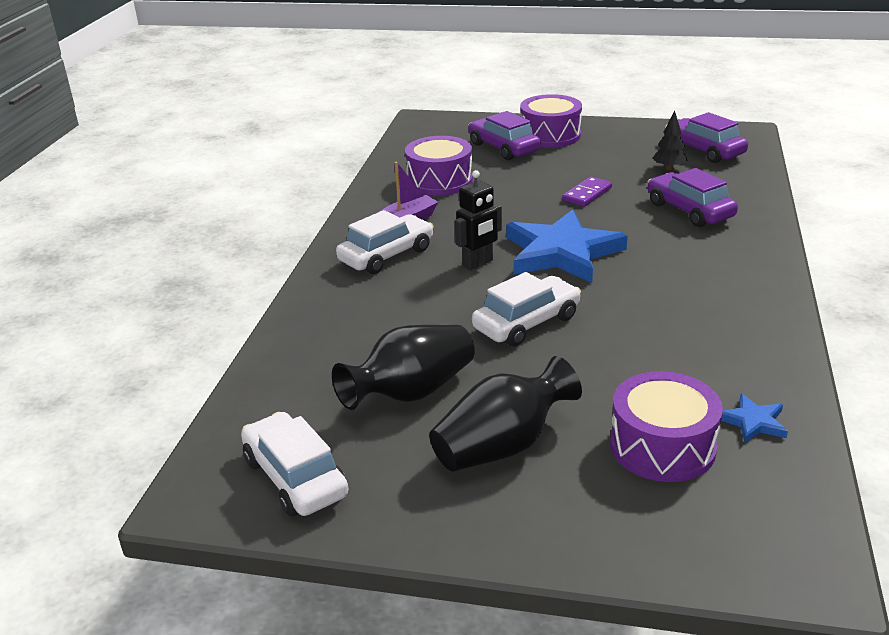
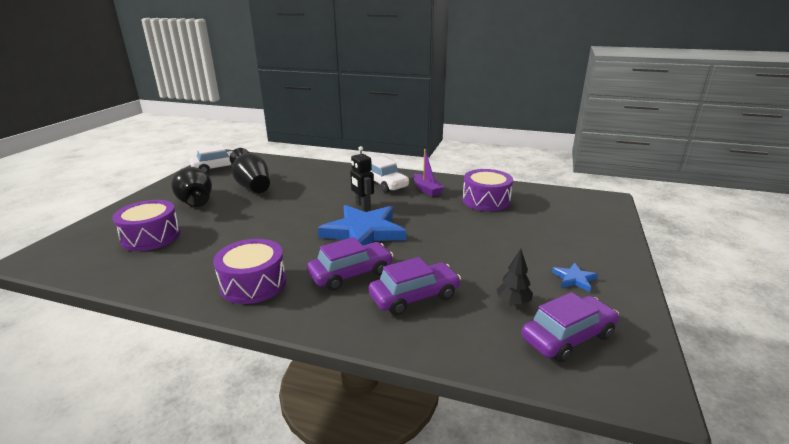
camera: 95 degrees right, 5 degrees down
(503, 148) = (552, 226): purple car -> purple car (351, 274)
(526, 323) = (288, 214): white car -> none
(550, 135) = (588, 248): purple drum -> purple drum (253, 284)
(587, 194) = (456, 251): purple domino -> none
(753, 422) = (136, 266): blue star -> blue star (574, 279)

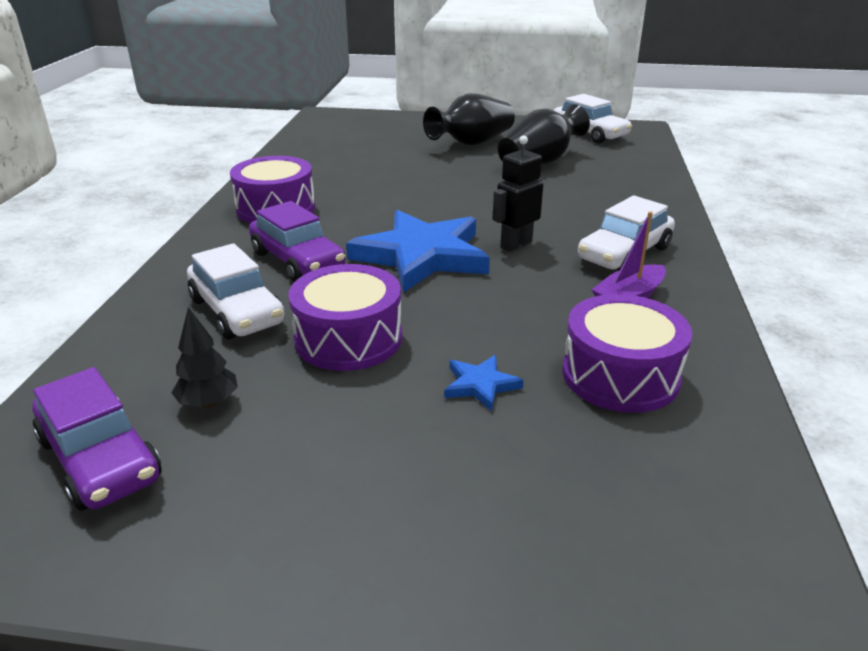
camera: 80 degrees right, 5 degrees up
(151, 237) = (374, 144): purple drum -> purple drum (348, 339)
(414, 296) = (237, 311): purple car -> white car
(574, 279) = (279, 489): blue star -> blue star (480, 385)

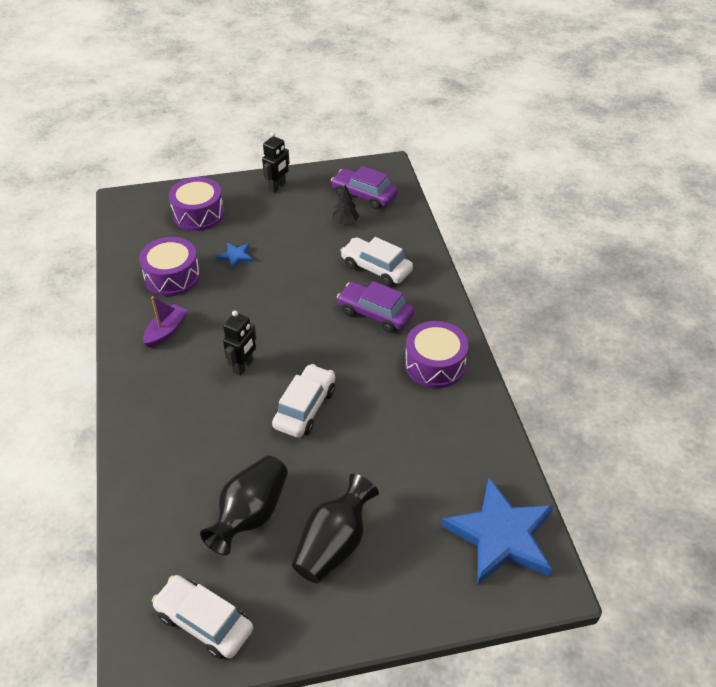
camera: 160 degrees right, 15 degrees up
(289, 552) = (277, 187): none -> black robot
(348, 339) = (308, 266): purple drum -> purple drum (198, 214)
(422, 256) = (301, 338): blue star -> blue star (501, 536)
(624, 254) = (167, 376): white car -> white car (305, 408)

